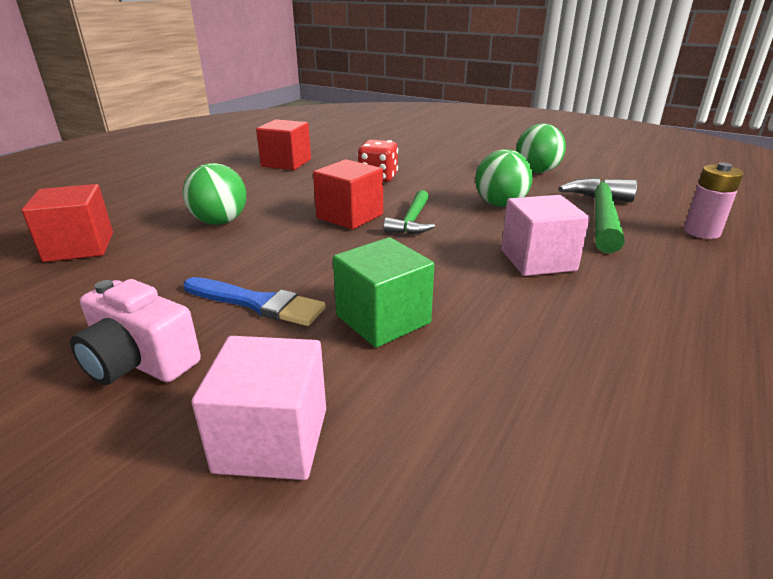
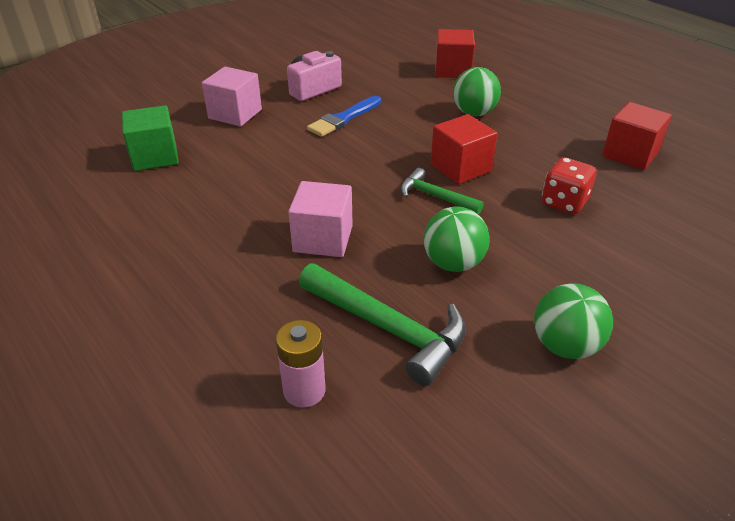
camera: 110 degrees right, 10 degrees up
(383, 319) = (296, 153): green cube -> green cube (155, 156)

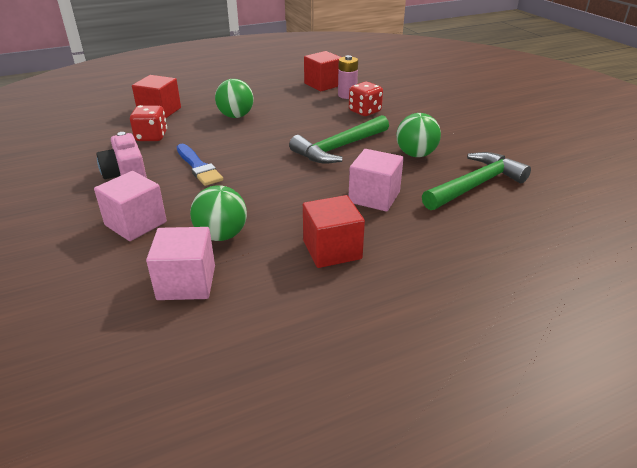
camera: 75 degrees left, 5 degrees down
(155, 156) = (186, 282): green cube -> pink cube
(304, 390) = (532, 221): pink battery -> pink battery (347, 95)
(392, 81) = (151, 137): none -> red dice
(435, 196) = (339, 148): green hammer -> green hammer, size x1.68
(460, 168) = (308, 133): red cube -> red cube (332, 250)
(565, 346) = (491, 138): green ball -> green ball (221, 235)

